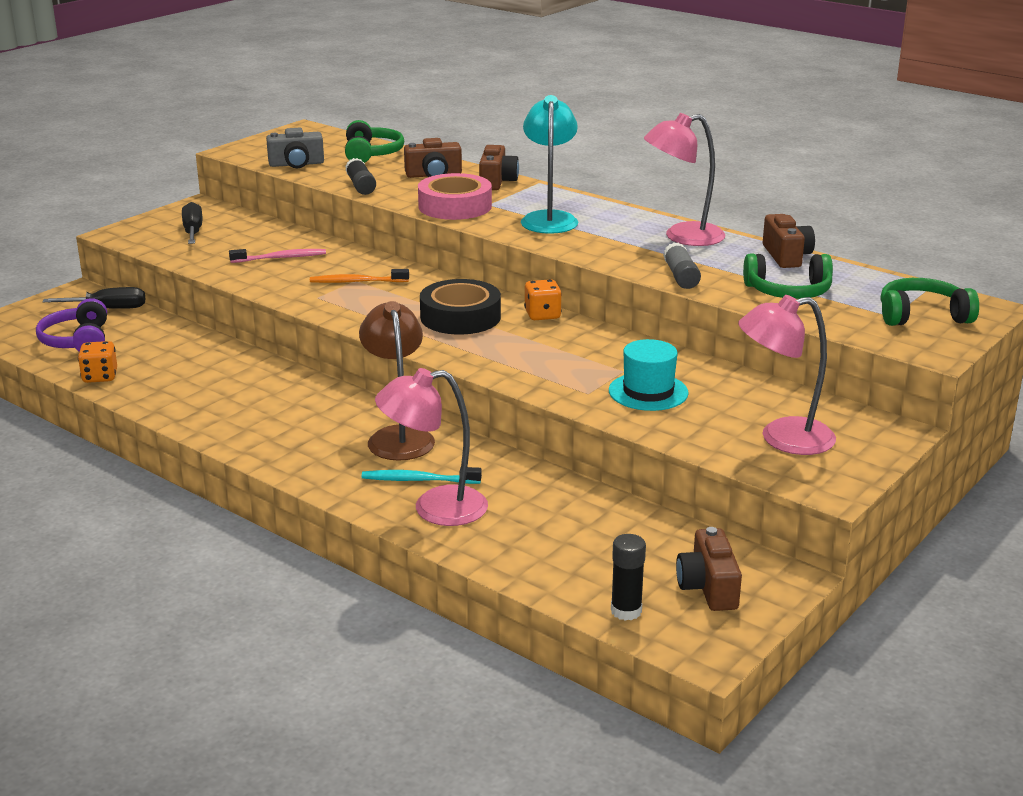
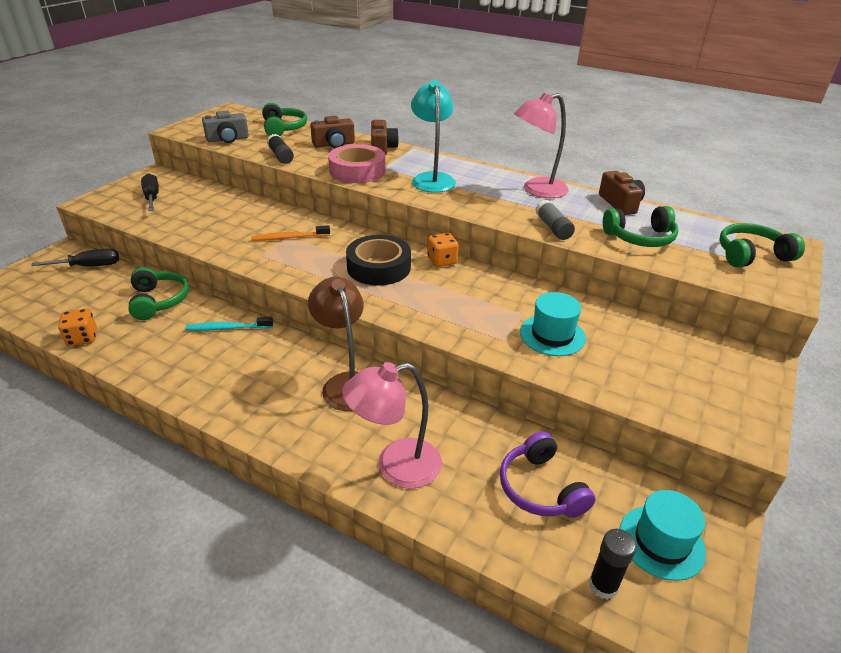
camera: 10 degrees left, 10 degrees up
(77, 341) = (63, 301): purple headphones -> purple headphones (540, 488)
(189, 347) = (158, 301): none -> green headphones
(280, 258) = (225, 218): pink toothbrush -> none
(418, 480) = (374, 433): turquoise toothbrush -> turquoise toothbrush (228, 328)
(708, 587) = (661, 542): brown camera -> turquoise hat
(782, 438) = (680, 378): pink lamp -> none

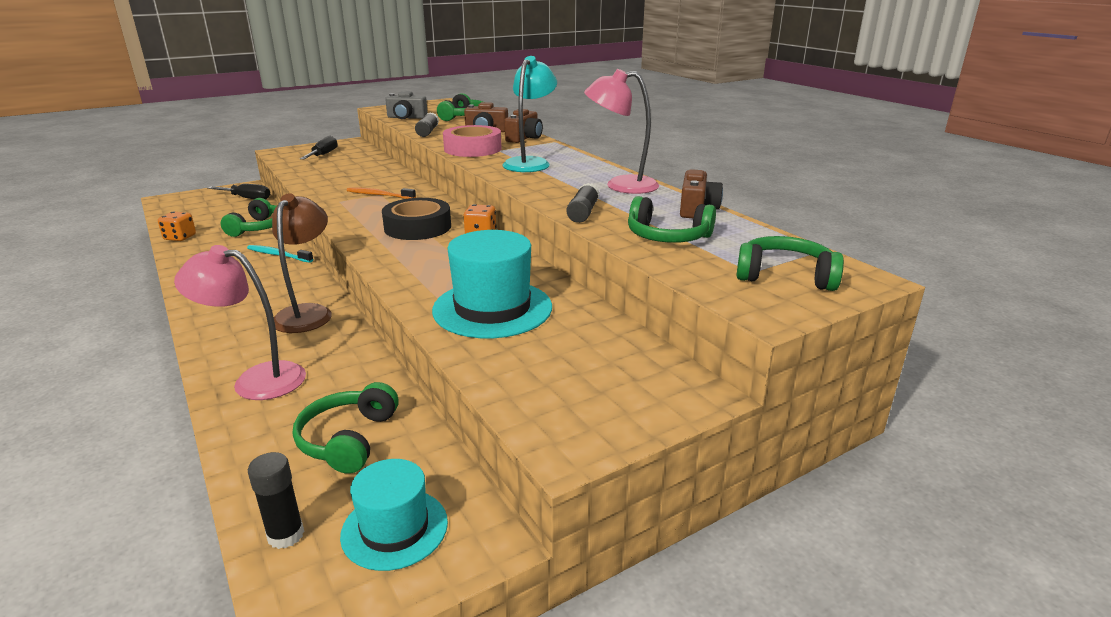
camera: 30 degrees right, 10 degrees down
(540, 488) = (348, 439): purple headphones -> green headphones
(552, 335) = (492, 308): turquoise hat -> turquoise hat, size x1.57
(553, 228) = (583, 213): grey glue stick -> black glue stick

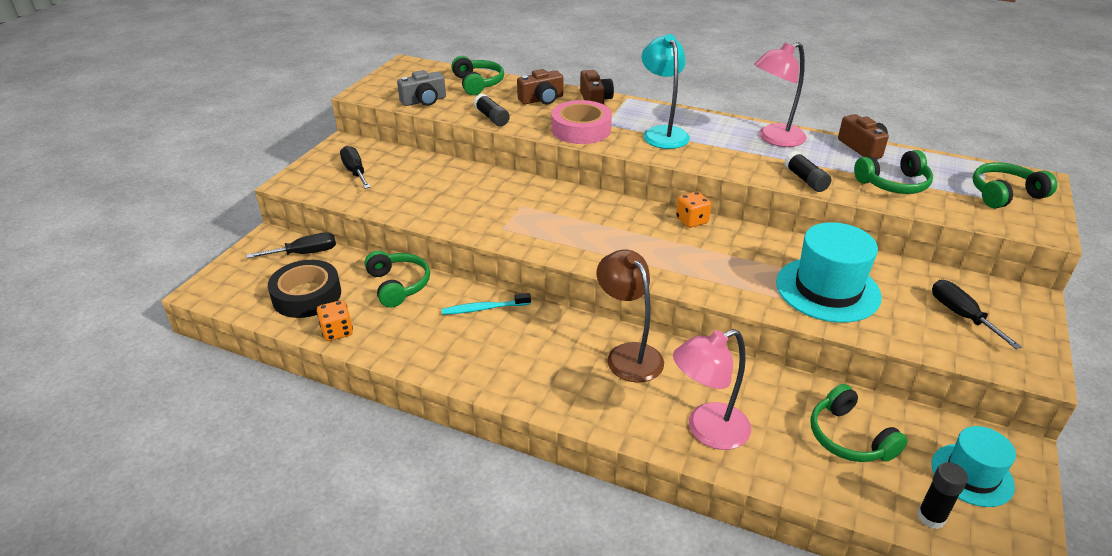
camera: 35 degrees left, 10 degrees up
(379, 195) = (524, 207): orange toothbrush -> none
(417, 227) = (630, 232): black tape -> black tape (307, 295)
(583, 374) = (961, 315): none -> black screwdriver

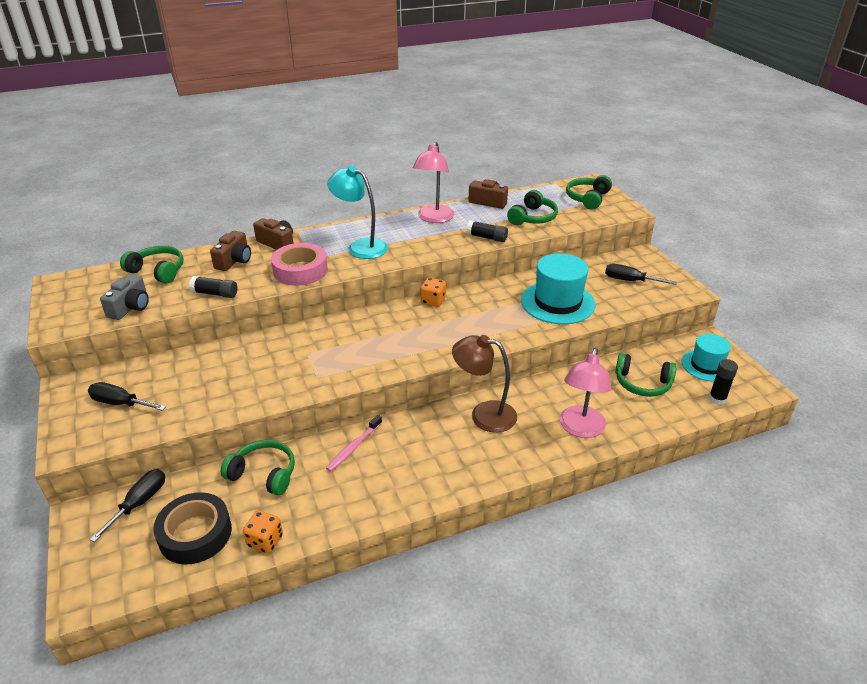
camera: 45 degrees left, 0 degrees up
(484, 308) = (354, 447): turquoise toothbrush -> pink toothbrush

